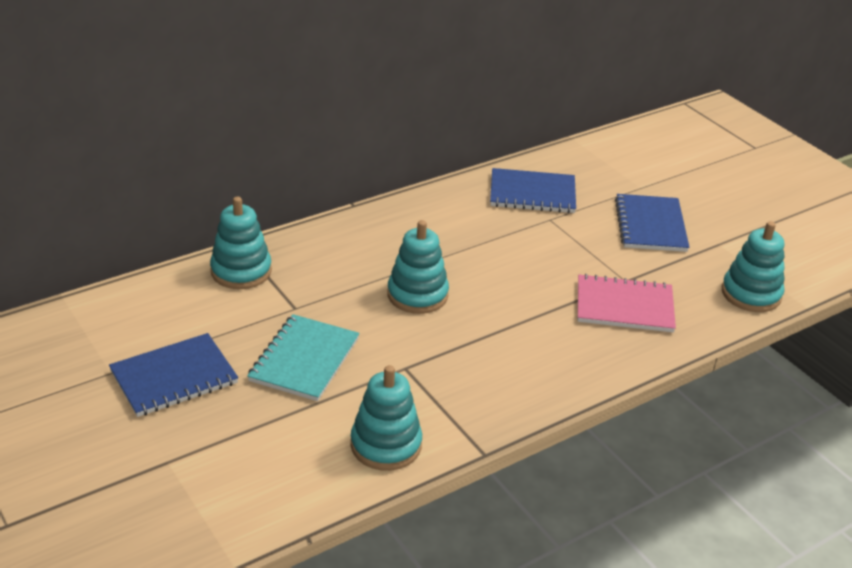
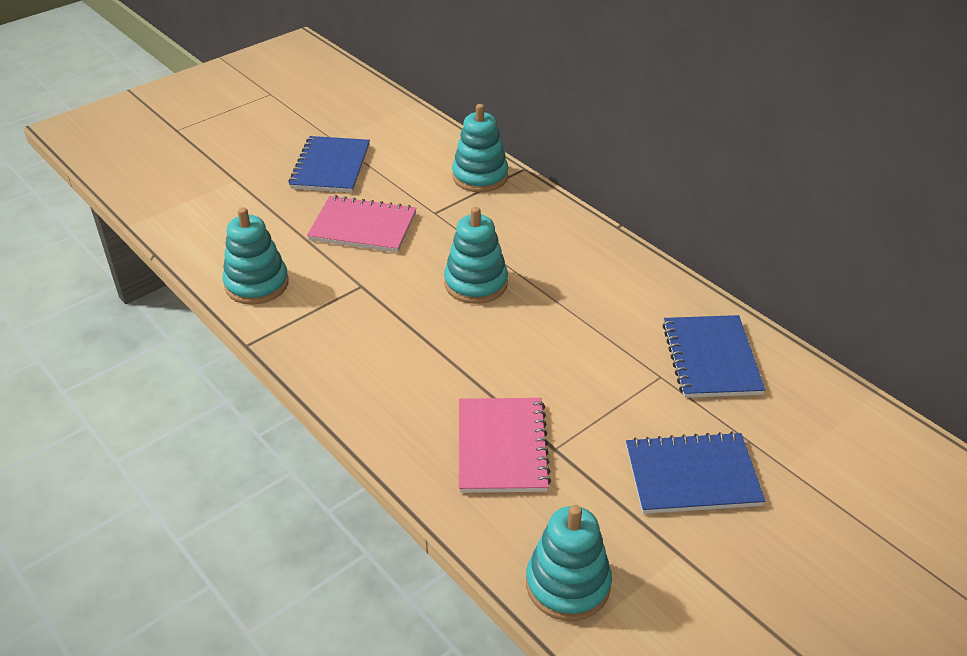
camera: 85 degrees right, 5 degrees up
(174, 377) = (331, 167): blue notebook -> blue notebook turned 45 degrees clockwise
(304, 360) = (363, 227): turquoise notebook -> pink notebook

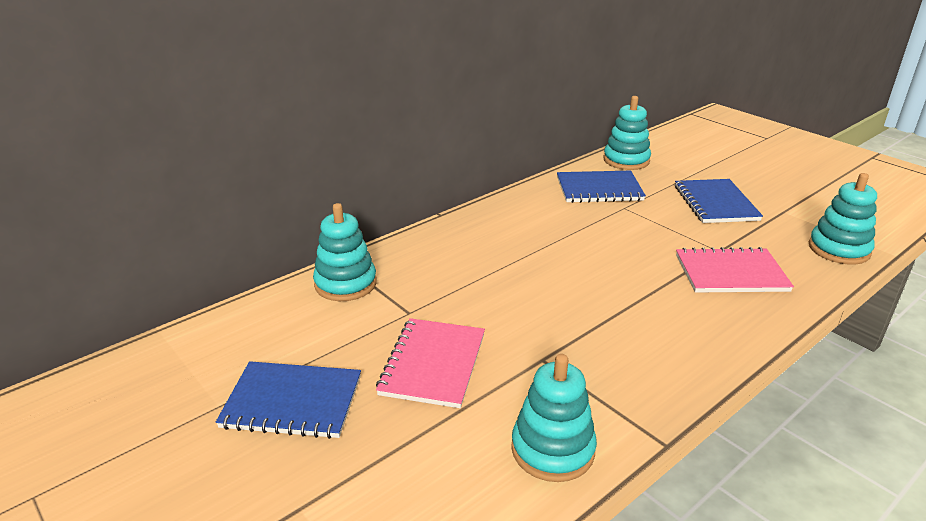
camera: 90 degrees left, 10 degrees down
(476, 283) = (528, 286): turquoise stacking toy -> turquoise stacking toy (626, 160)

